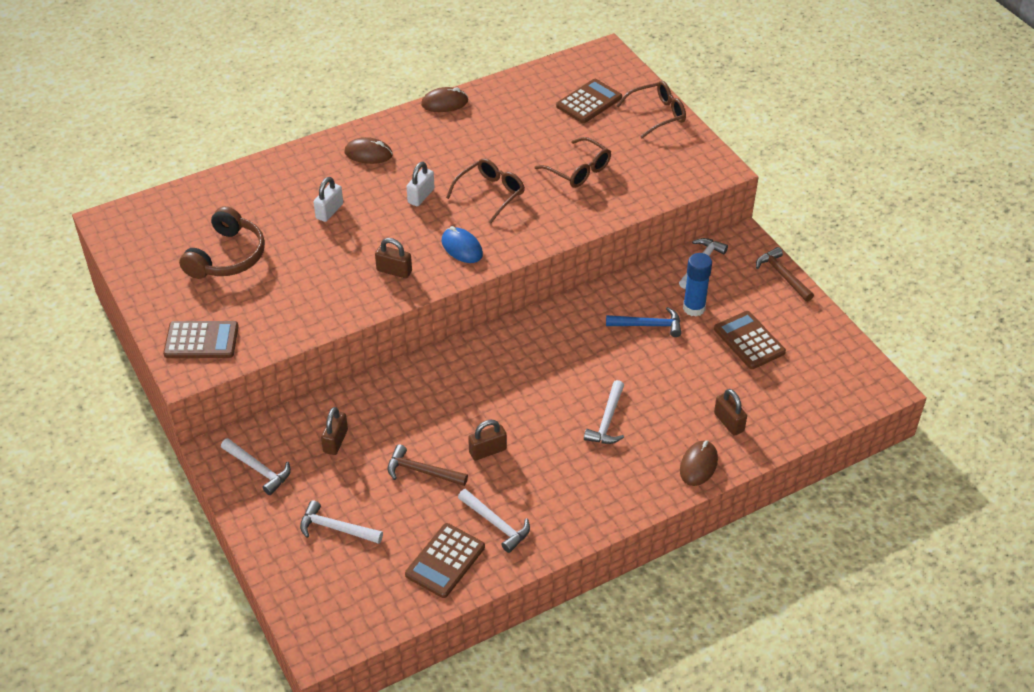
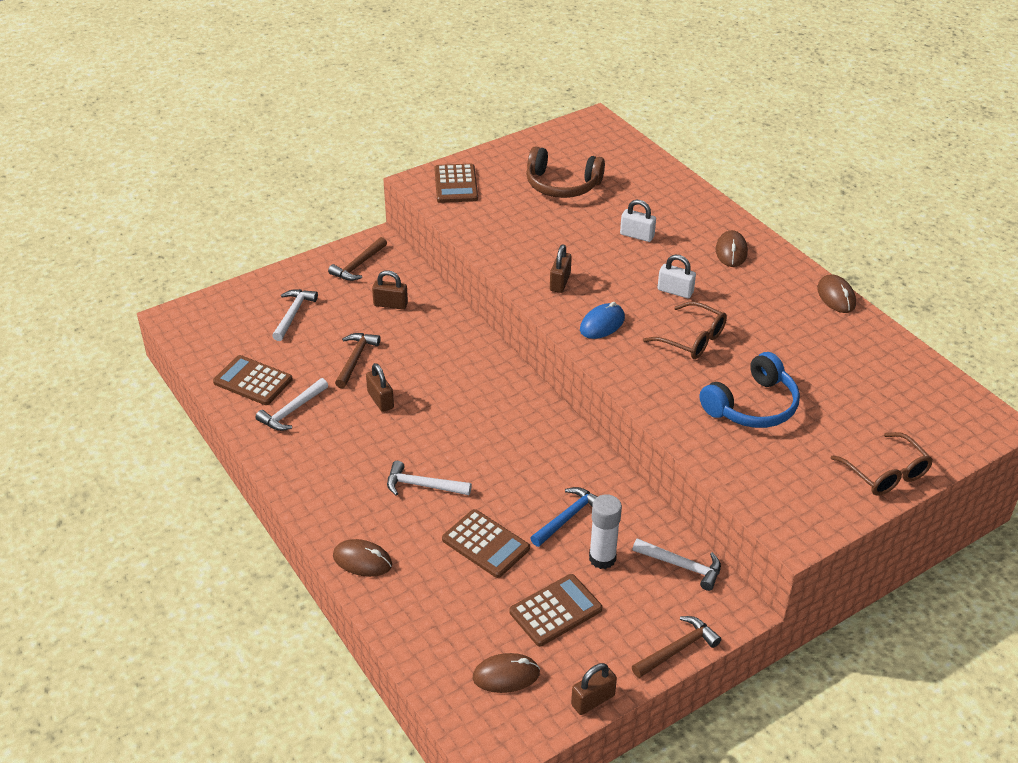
camera: 85 degrees right, 5 degrees down
(258, 469) = (358, 265): white hammer -> brown hammer
(578, 170) = (752, 406): brown glasses -> blue headphones
(589, 102) = (886, 411): brown calculator -> brown calculator (485, 544)
(648, 325) = (567, 517): blue hammer -> blue hammer turned 135 degrees counterclockwise
(694, 308) = (602, 558): blue glue stick -> white glue stick
(729, 422) = (424, 588): brown padlock -> brown padlock (593, 700)
(815, 374) = (506, 675): none -> brown mouse

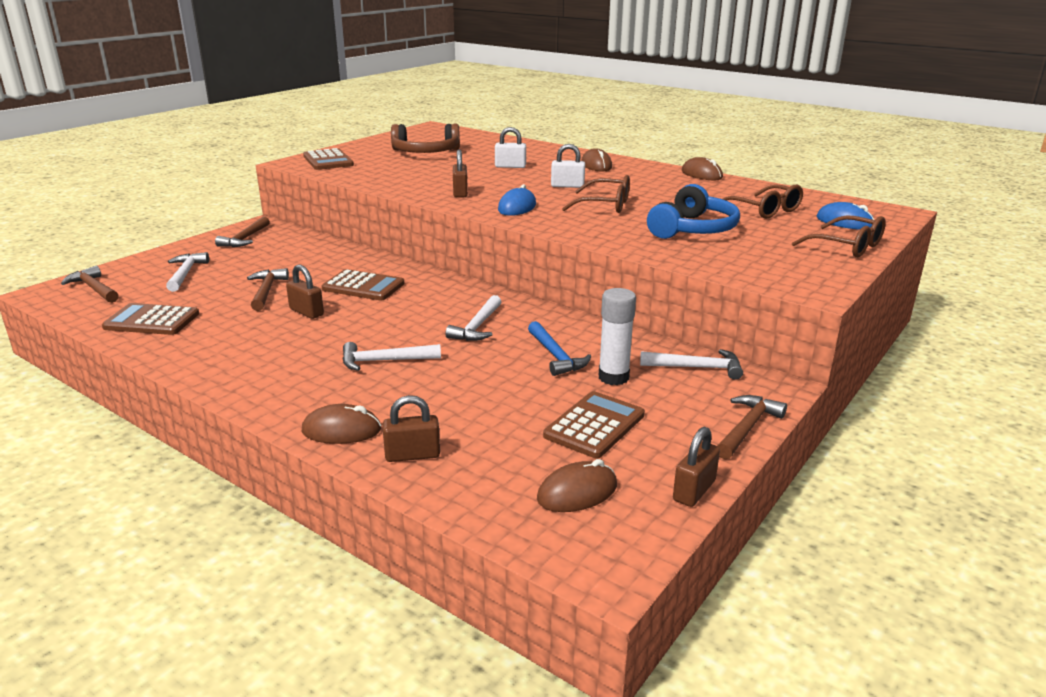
camera: 20 degrees left, 15 degrees down
(214, 320) = (94, 288): none -> brown hammer
(292, 411) = (206, 334): white hammer -> white hammer (477, 326)
(390, 304) = (289, 255): brown padlock -> brown padlock (412, 455)
(485, 544) = (481, 390): brown calculator -> brown calculator (363, 286)
(567, 517) = (556, 356): blue hammer -> blue hammer turned 135 degrees clockwise
(852, 387) = (765, 210): none -> brown glasses
(920, 429) = (844, 222): none -> blue mouse

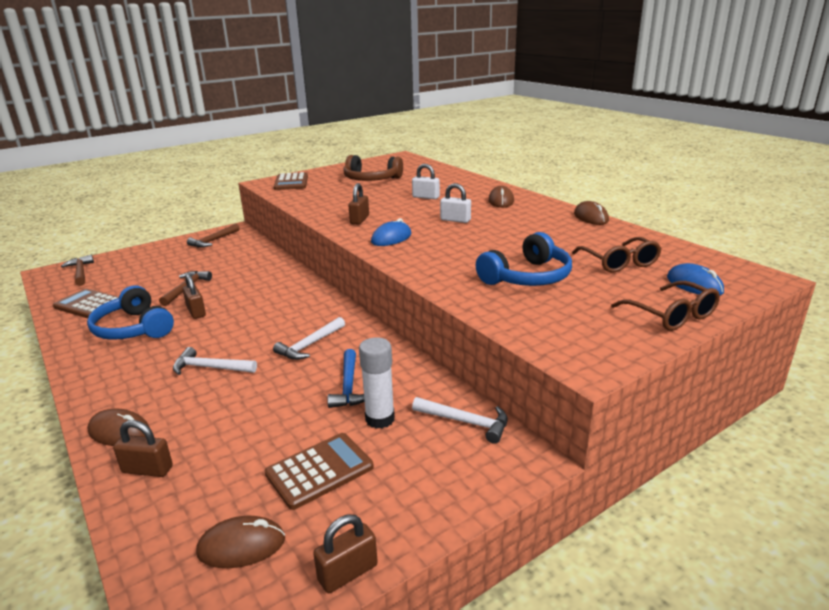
camera: 20 degrees right, 0 degrees up
(185, 273) = (147, 266): white hammer -> none
(243, 337) = (133, 328): none -> blue headphones
(363, 286) = (257, 293): brown calculator -> none
(605, 205) = (470, 243): brown glasses -> none
(747, 428) = (460, 506): brown hammer -> none

